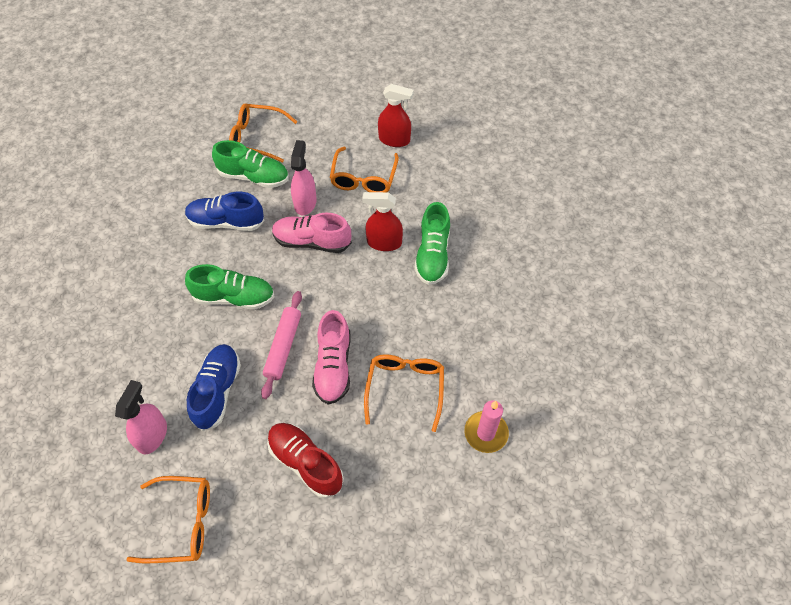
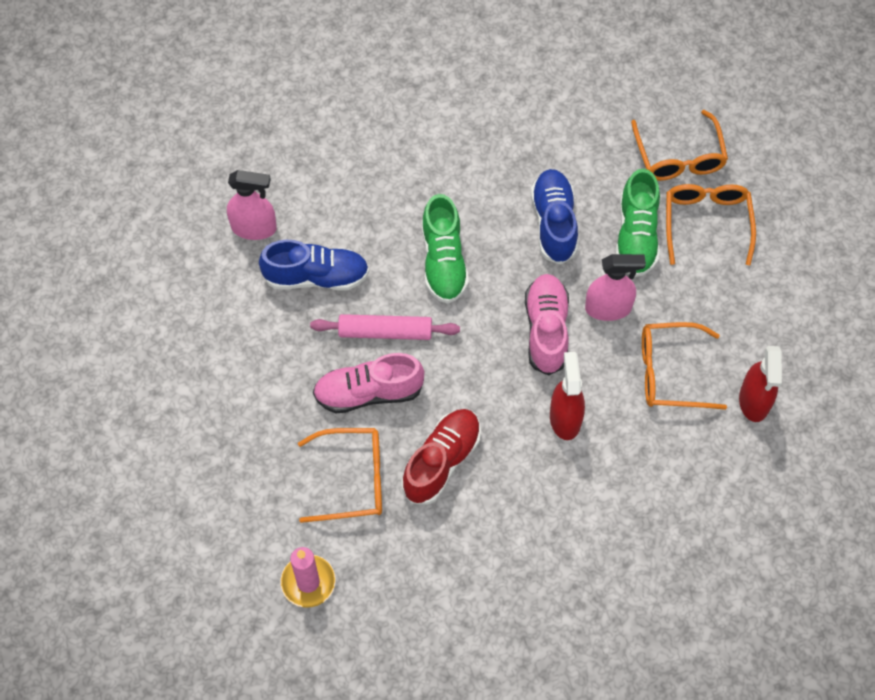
camera: 80 degrees right, 5 degrees up
(183, 523) = (163, 285): orange glasses -> orange glasses (679, 157)
(305, 463) = (243, 388): red shoe -> red shoe (442, 462)
(432, 255) = (558, 483): green shoe -> none

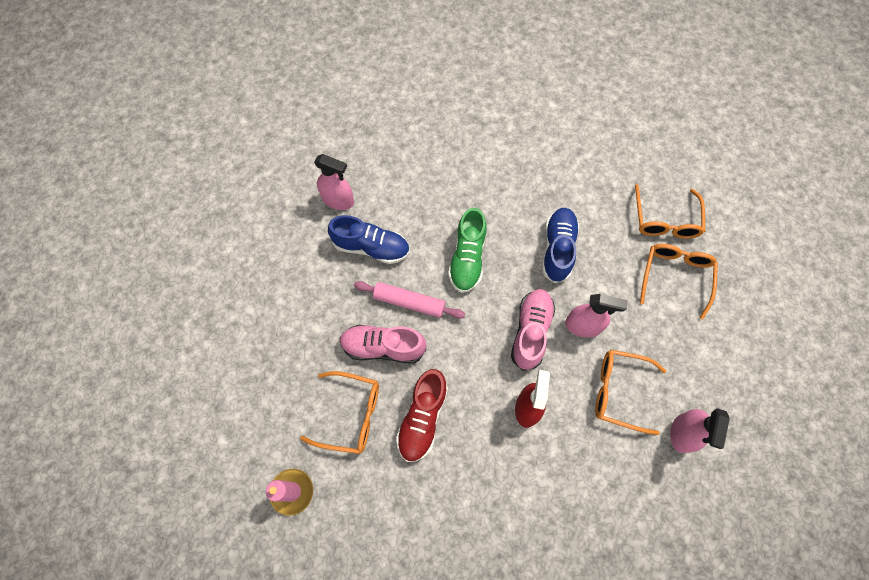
camera: 15 degrees right, 5 degrees up
(442, 462) = (422, 418): red shoe -> red shoe turned 150 degrees clockwise
(636, 236) = (618, 274): green shoe -> none
(754, 401) = (682, 433): red spray bottle -> pink spray bottle

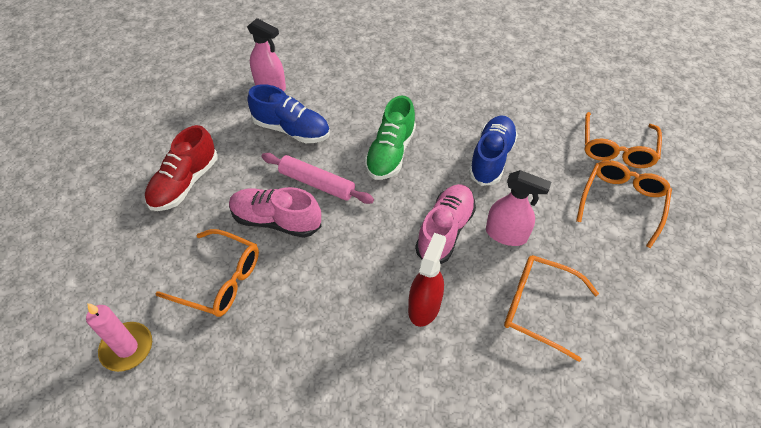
camera: 10 degrees right, 15 degrees down
(422, 418) = (299, 297): red shoe -> red shoe (185, 183)
(682, 433) = (611, 366): pink spray bottle -> none

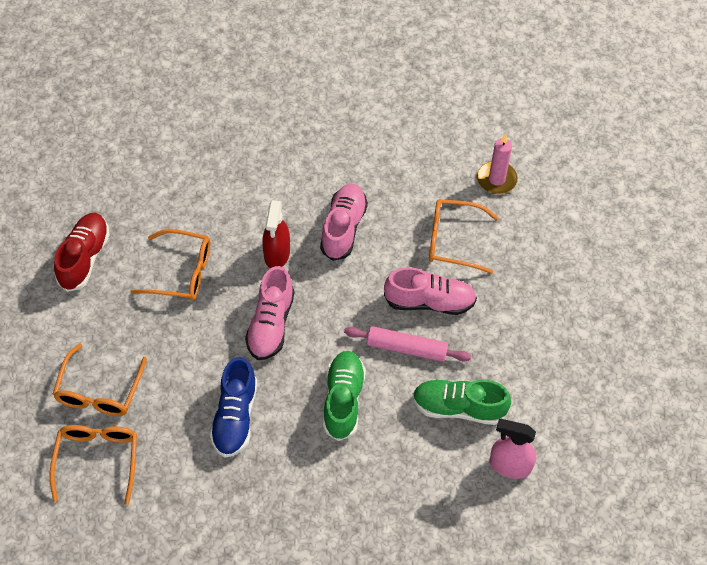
camera: 165 degrees right, 5 degrees up
(185, 183) = (534, 321): red shoe -> red shoe (84, 258)
(291, 130) = (458, 408): blue shoe -> green shoe
(338, 322) = (343, 228): none -> pink shoe
(506, 234) = (213, 333): pink spray bottle -> none

